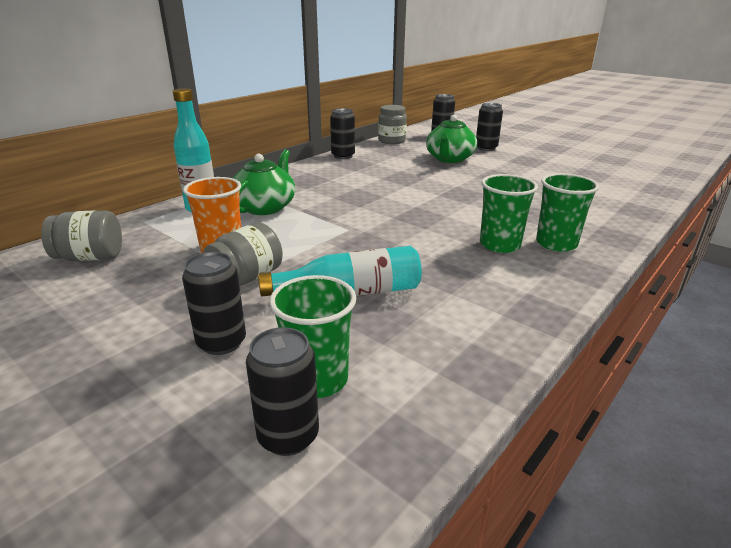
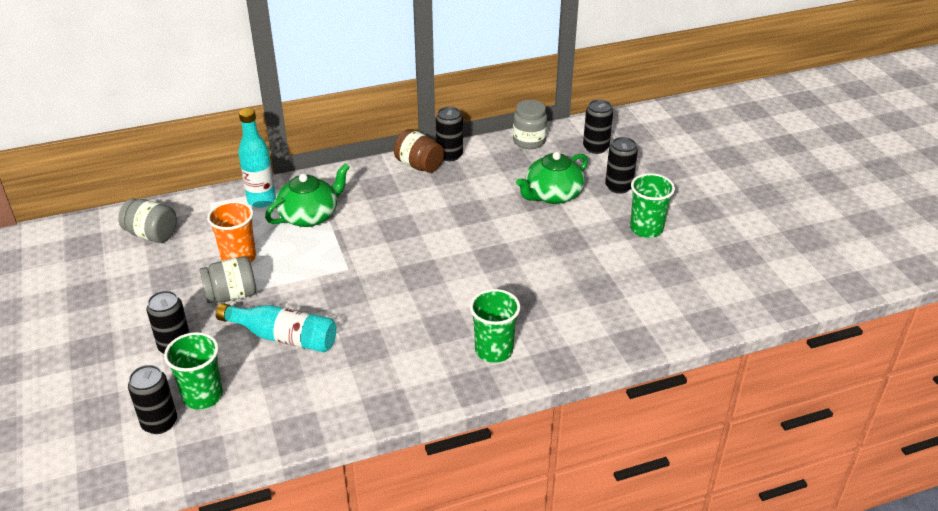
camera: 30 degrees right, 10 degrees up
(326, 164) = (419, 165): none -> brown jar
(499, 245) = (445, 333): green cup -> green cup (646, 229)

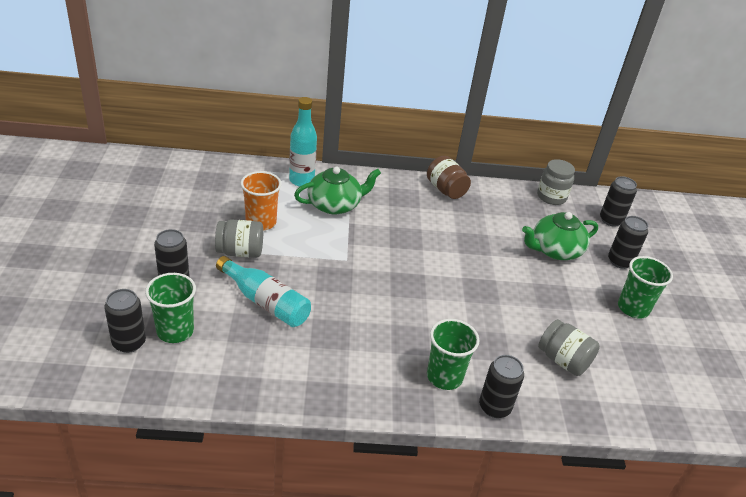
camera: 15 degrees right, 0 degrees up
(151, 234) = (202, 182): grey jar -> grey jar (563, 360)
(449, 155) = (476, 189): black can -> black can (494, 407)

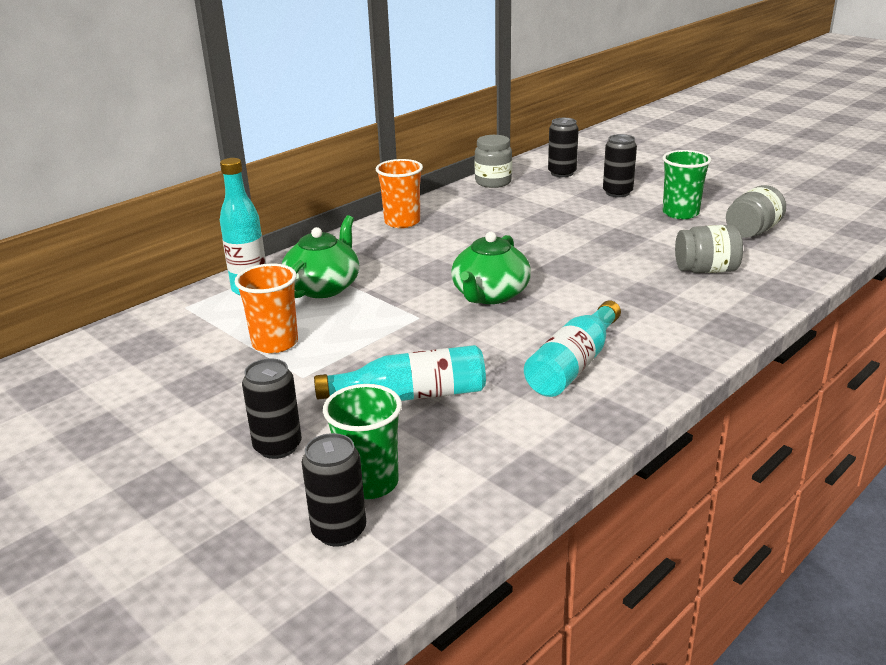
camera: 40 degrees left, 10 degrees down
(240, 252) = (302, 378): grey jar -> grey jar (752, 231)
(367, 353) = (573, 365): none -> turquoise bottle
(444, 376) = (658, 336): green cup -> none
(446, 190) = (402, 222): brown jar -> orange cup
(494, 407) = (727, 328): black can -> none
(555, 250) = (563, 211): green teapot -> green teapot (490, 295)

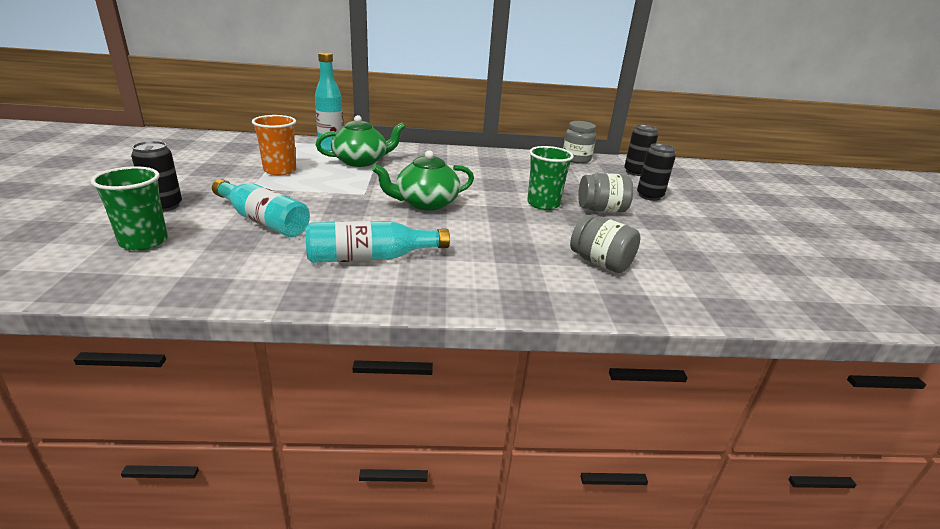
camera: 40 degrees right, 0 degrees up
(339, 531) = (80, 250): black can -> none
(402, 222) = (473, 154): orange cup -> none
(680, 213) = (670, 226): green cup -> green cup (543, 204)
(752, 231) = (705, 262): grey jar -> grey jar (601, 210)

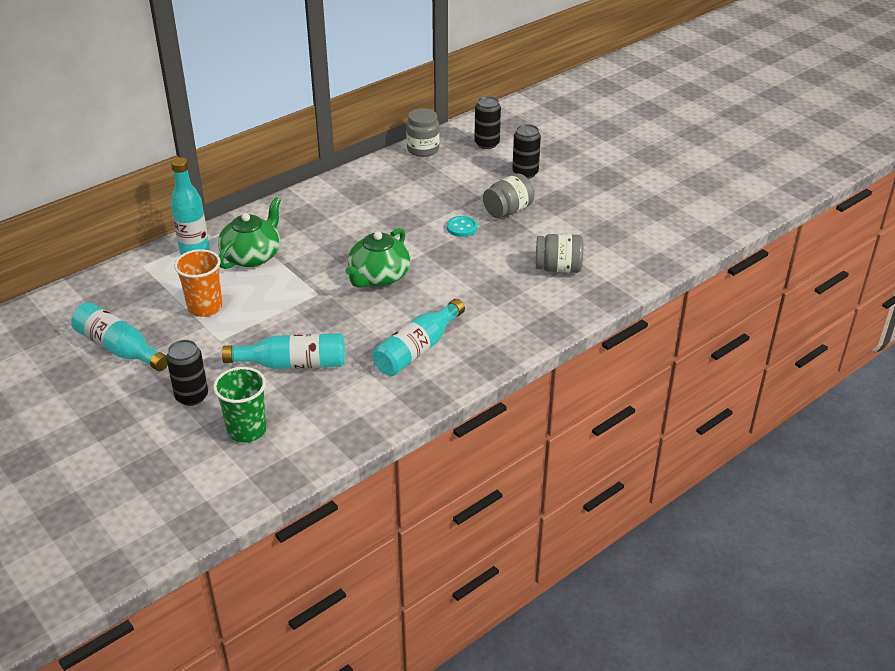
camera: 35 degrees left, 10 degrees up
(190, 166) = (119, 348): none -> turquoise bottle
(543, 204) = (462, 227): green cup -> turquoise button

